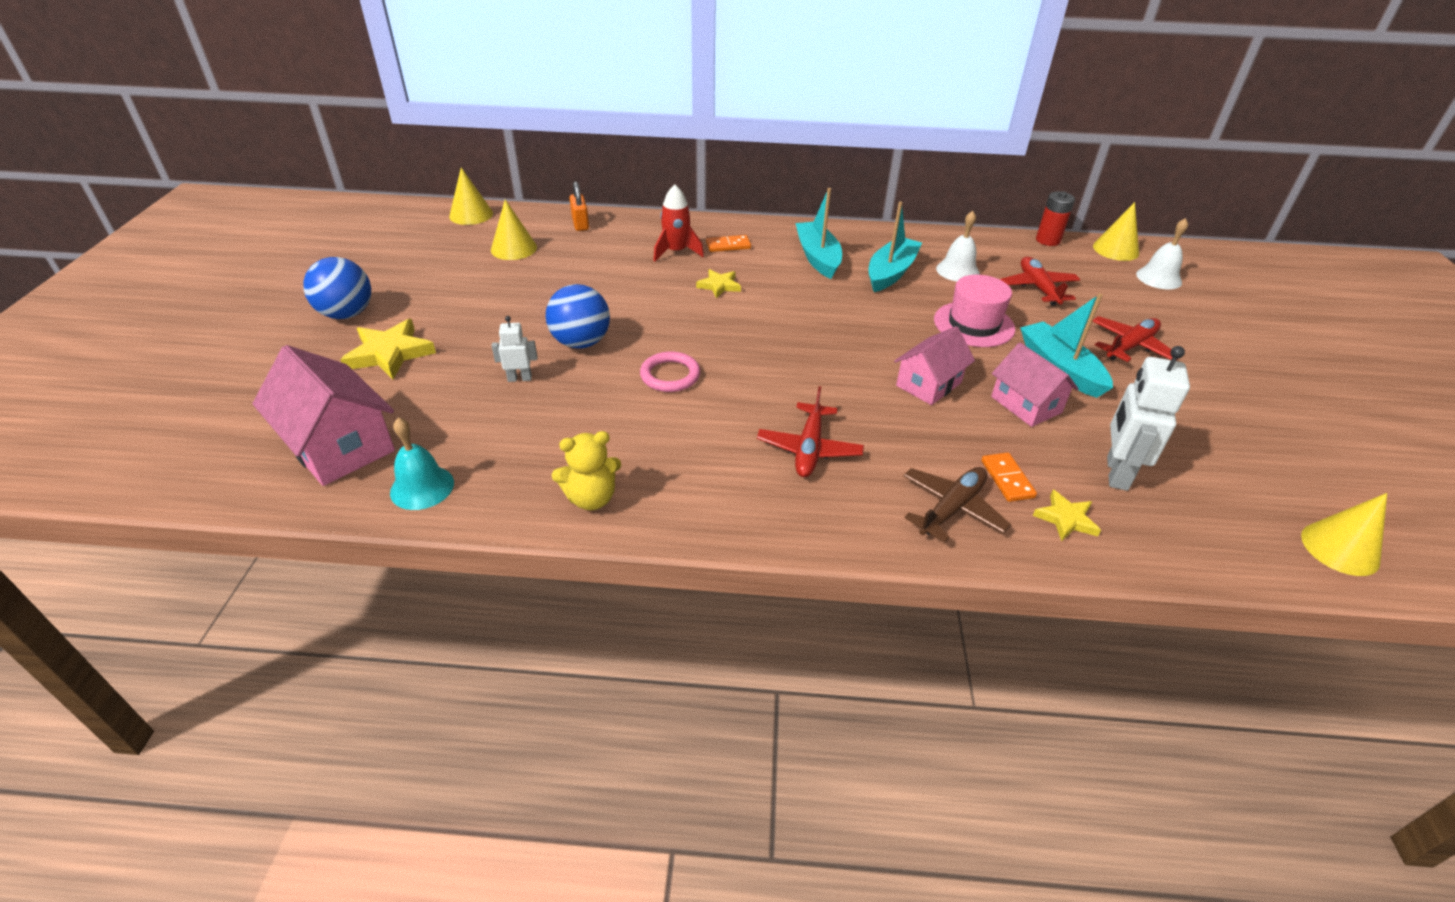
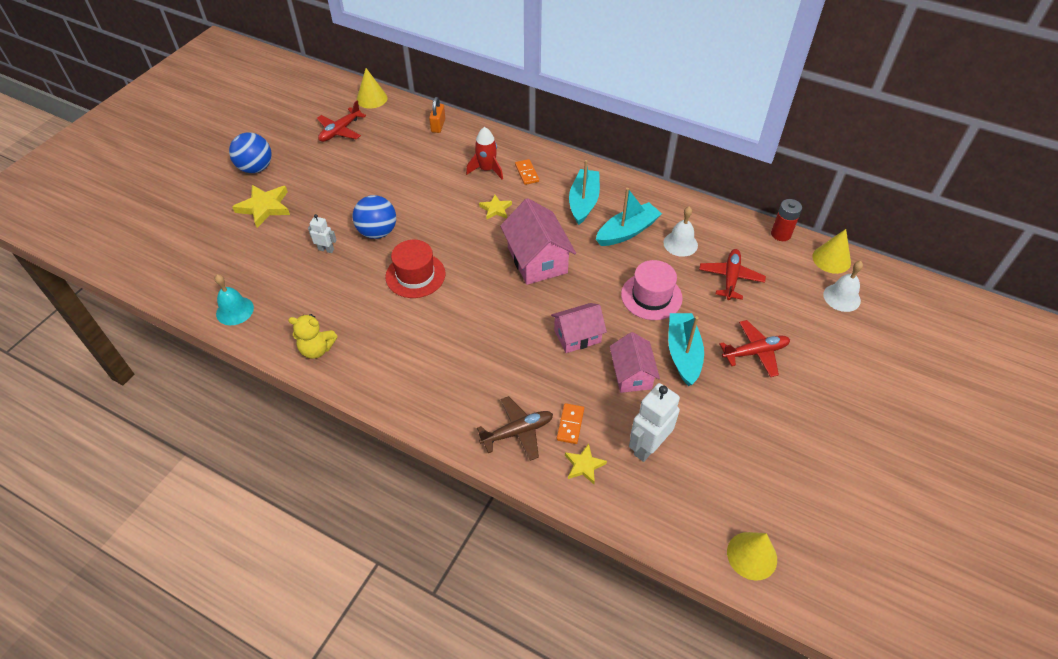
camera: 25 degrees right, 10 degrees up
(339, 445) = (207, 267): pink house -> pink house (537, 260)
(514, 248) = (382, 138): yellow cone -> none
(670, 375) = (415, 275): pink ring -> red hat
(728, 245) = (527, 173): orange domino -> orange domino turned 60 degrees clockwise
(809, 449) = (462, 359): red plane -> red plane (340, 131)

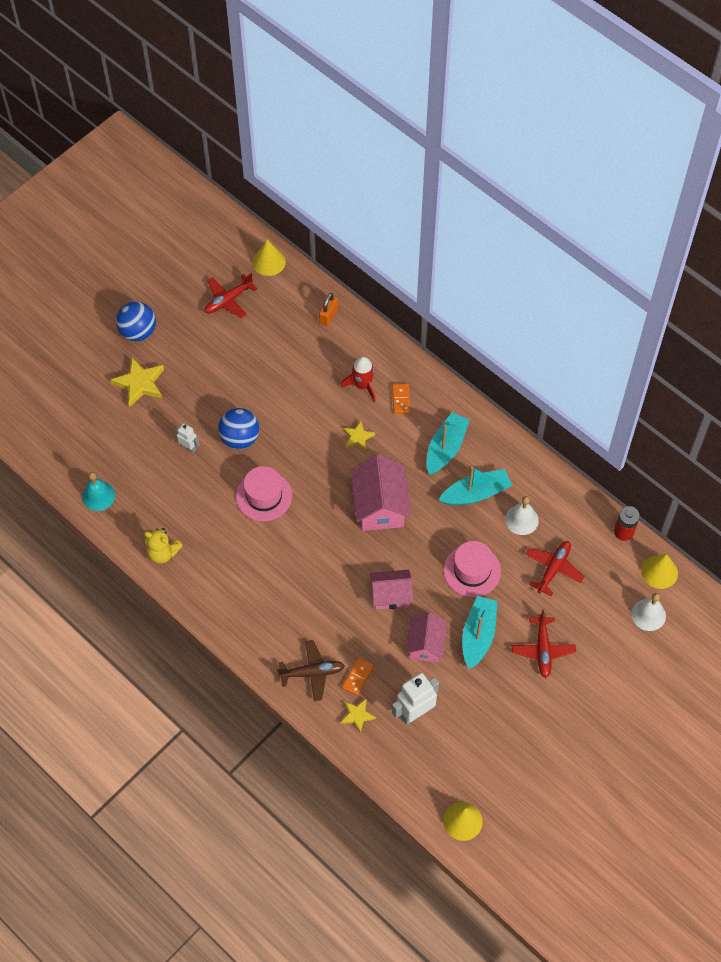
camera: 15 degrees right, 10 degrees up
(415, 275) = (264, 496): red hat -> pink hat
(755, 352) = (543, 650): red plane -> red plane turned 90 degrees clockwise

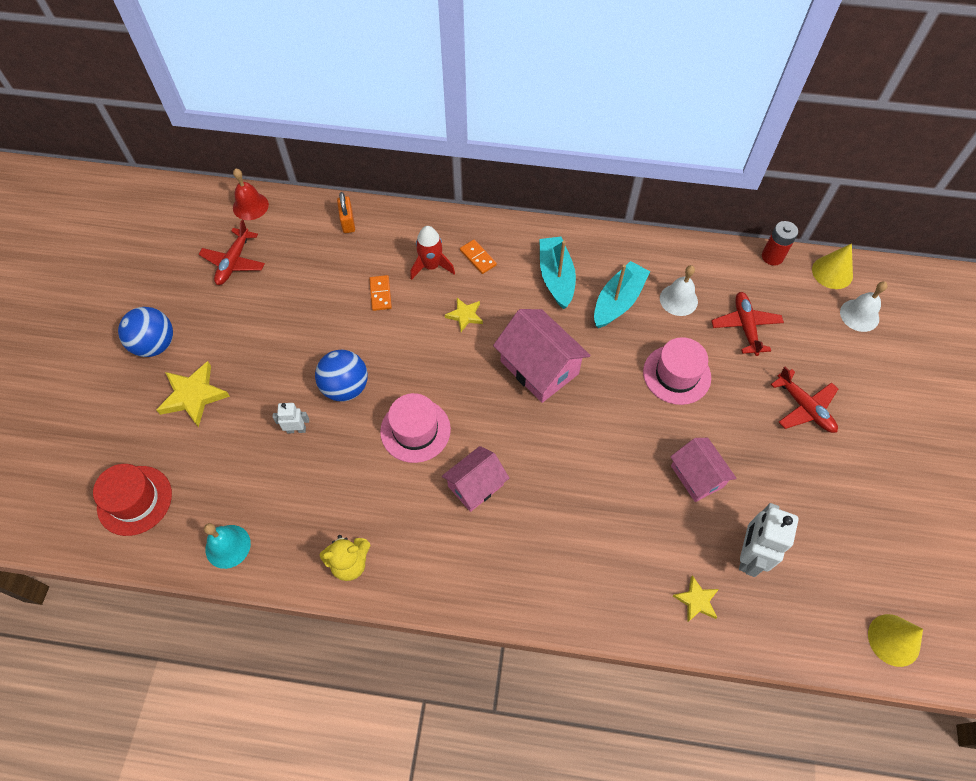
camera: 35 degrees left, 0 degrees up
(62, 431) = (134, 500): none -> red hat
(269, 262) = (250, 206): yellow cone -> red bell
(312, 673) = (613, 586): brown plane -> none
(358, 677) = (662, 558): orange domino -> orange domino (380, 294)
(391, 595) = (623, 449): pink house -> pink house (475, 485)
(478, 635) = (736, 433): turquoise boat -> none

